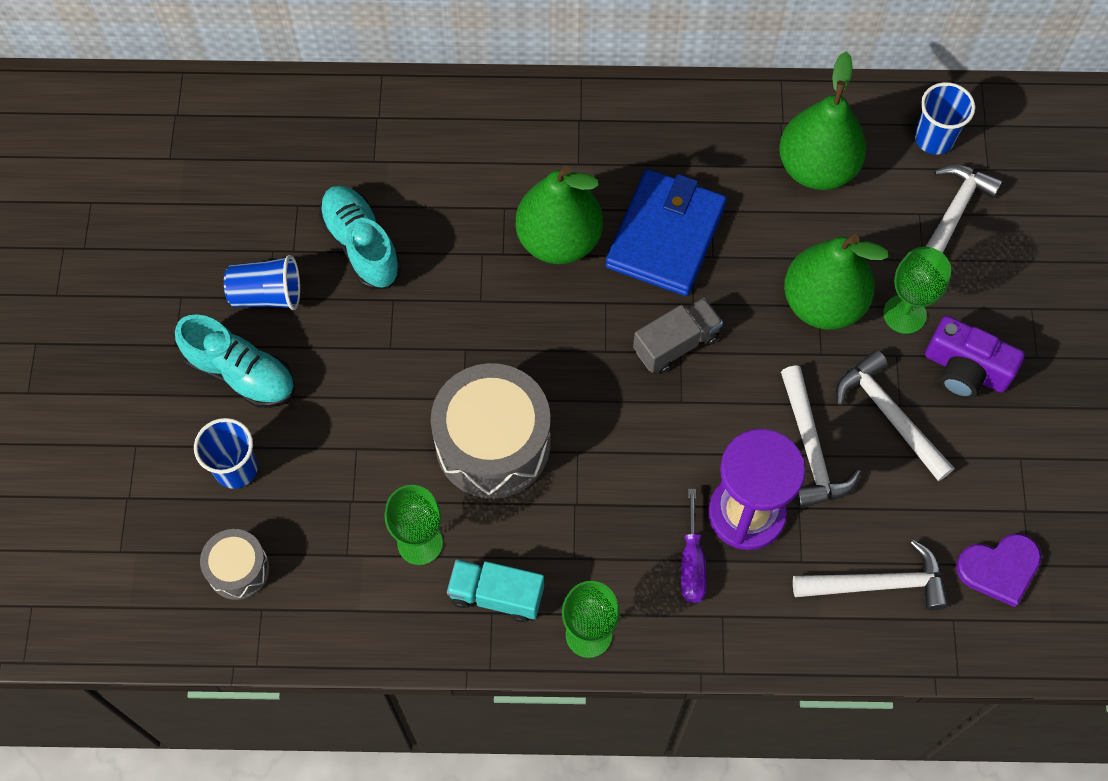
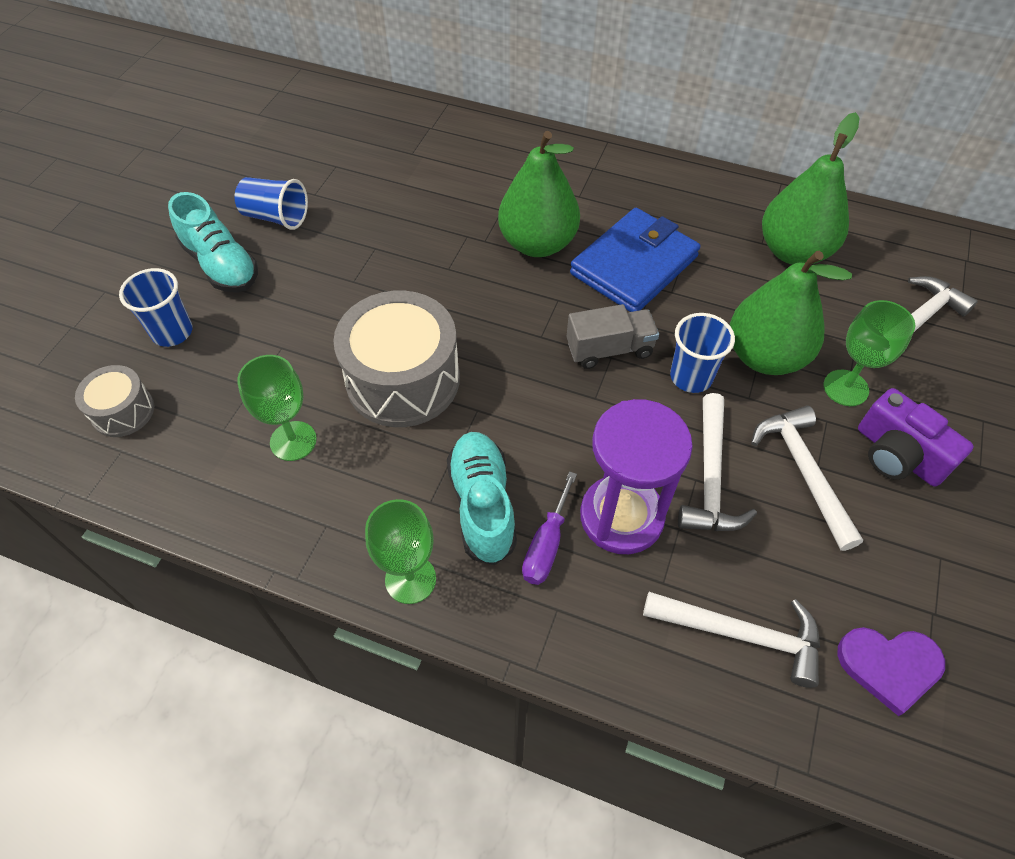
camera: 20 degrees right, 10 degrees down
(361, 245) = (370, 204): turquoise shoe -> turquoise shoe (482, 505)
(496, 595) = (339, 511): turquoise truck -> none
(934, 138) = (914, 258): blue cup -> blue cup (691, 377)

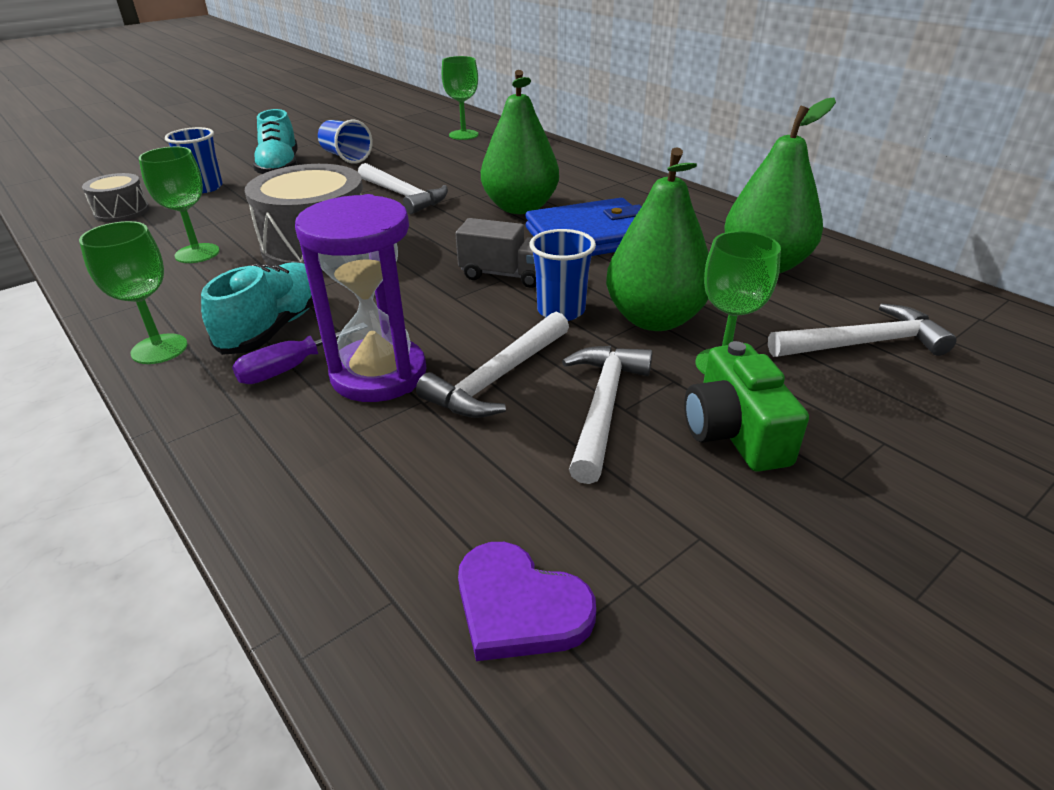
camera: 30 degrees right, 20 degrees down
(367, 131) = (463, 135): none -> green goblet
(741, 635) = (382, 502): white hammer -> white hammer (403, 196)
(898, 454) = (734, 432): purple camera -> green camera

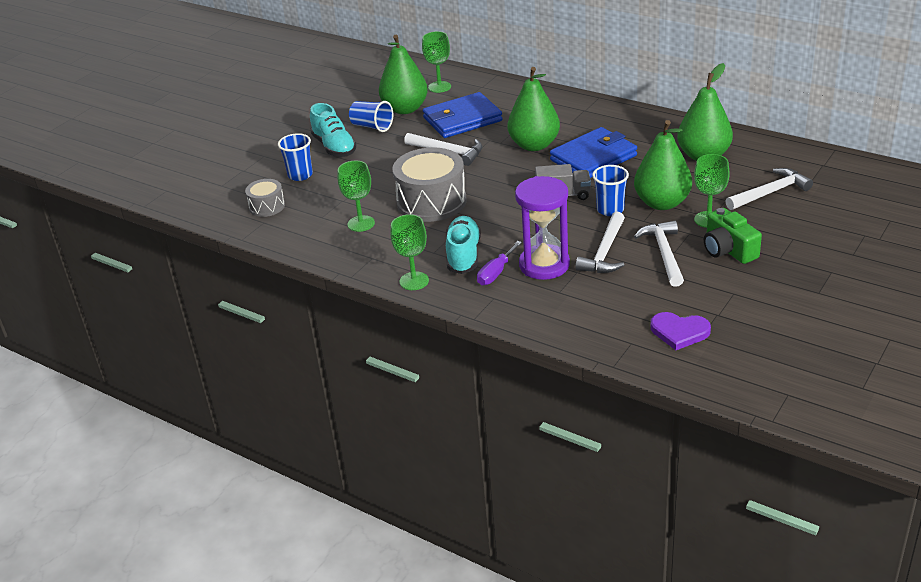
camera: 15 degrees left, 0 degrees up
(402, 147) = (405, 109): none -> green pear
(457, 167) = (462, 119): none -> blue wallet

